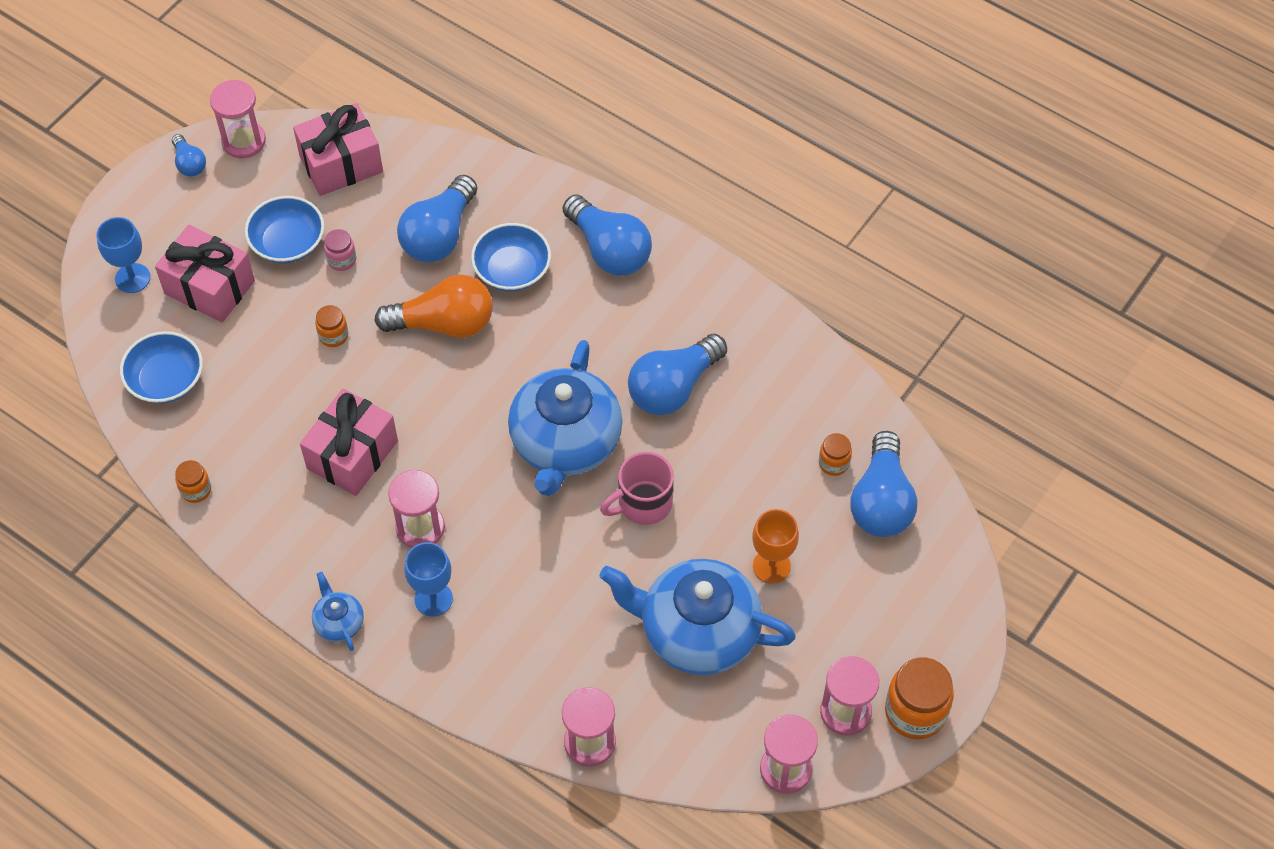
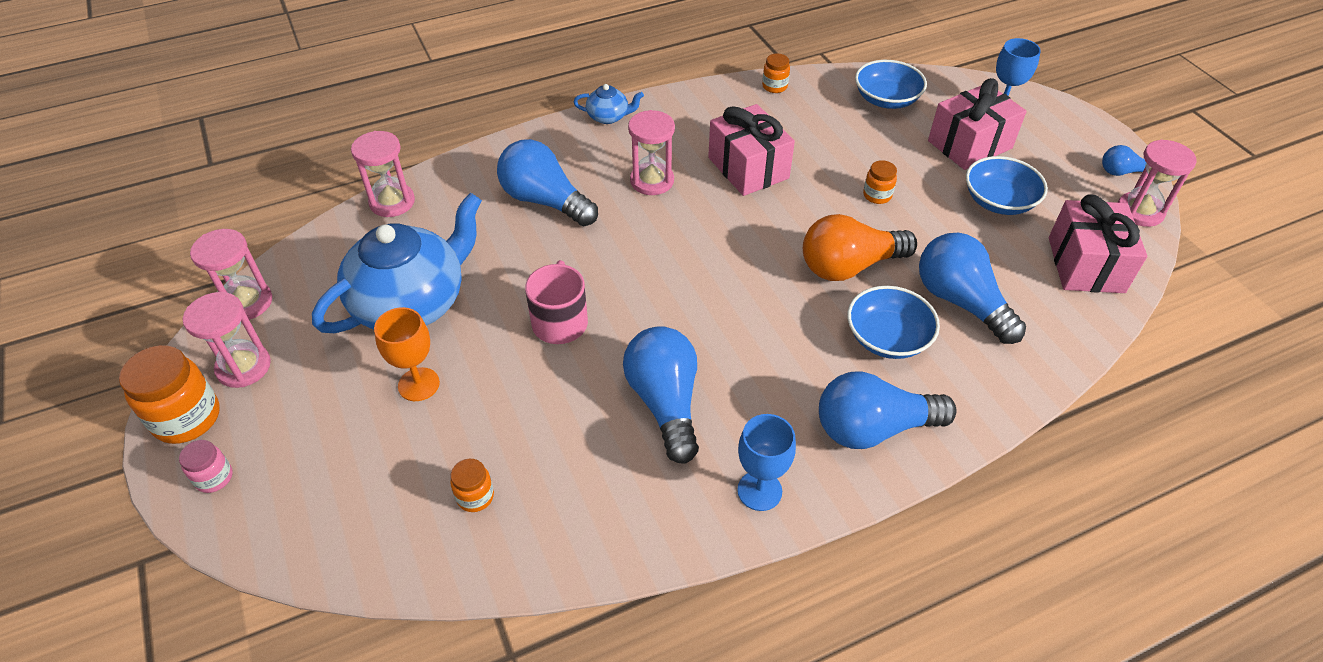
camera: 120 degrees right, 10 degrees down
(342, 260) = (961, 227): pink jar -> pink jar (214, 478)
(433, 599) = (585, 166): blue goblet -> blue goblet (759, 491)
(444, 323) = (849, 266): orange light bulb -> orange light bulb turned 45 degrees clockwise
(565, 443) = (663, 296): blue teapot -> none
(881, 501) = (398, 516): blue light bulb -> blue light bulb (545, 201)

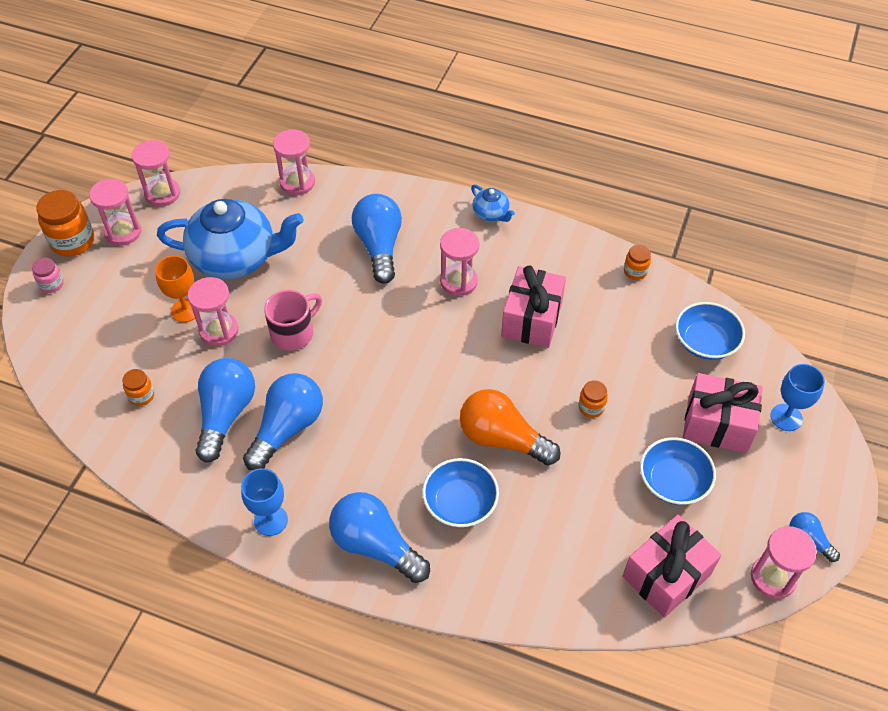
camera: 45 degrees right, 5 degrees up
(480, 375) = (219, 330): none -> pink hourglass
(960, 302) = (540, 522): blue light bulb -> blue light bulb (226, 414)

